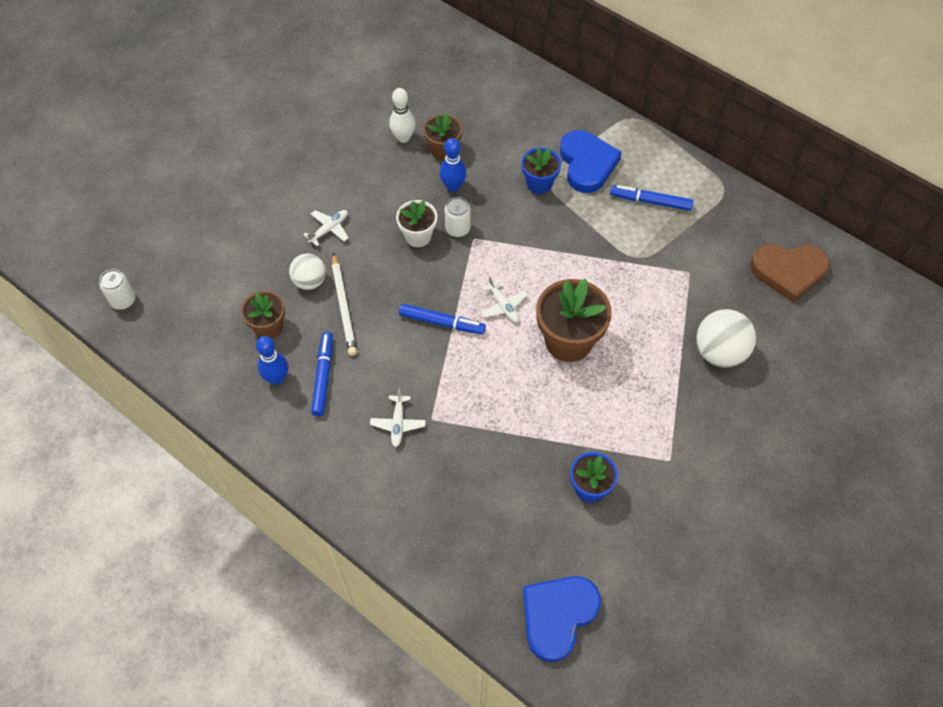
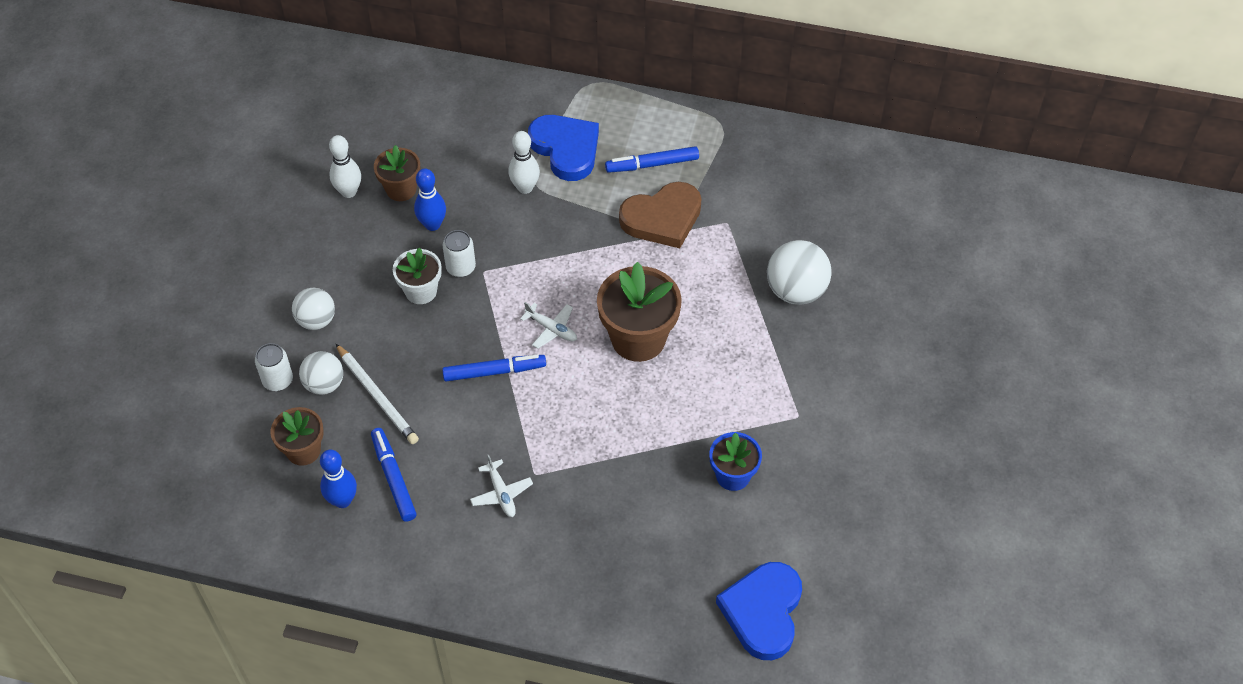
camera: 25 degrees left, 5 degrees down
(123, 300) = (115, 488): white can -> white can (278, 380)
(329, 229) = (316, 320): white plane -> white ball
(539, 183) = (525, 187): blue flower pot -> white bowling pin
(788, 272) = (825, 185): brown heart -> brown heart (662, 218)

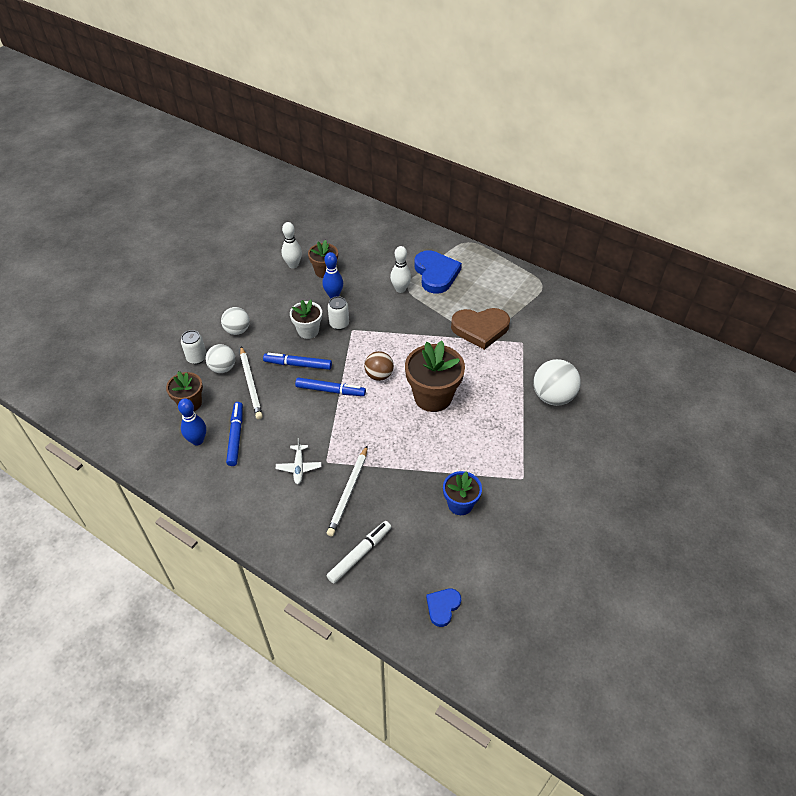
camera: 20 degrees right, 5 degrees down
(552, 329) = (379, 375): white plane -> brown ball
(583, 506) = (349, 492): none -> white pencil
(633, 582) = (359, 554): none -> white marker
(653, 164) = (487, 296): blue marker -> blue marker (298, 365)
(763, 612) = (442, 607): blue heart -> blue heart, size x0.53

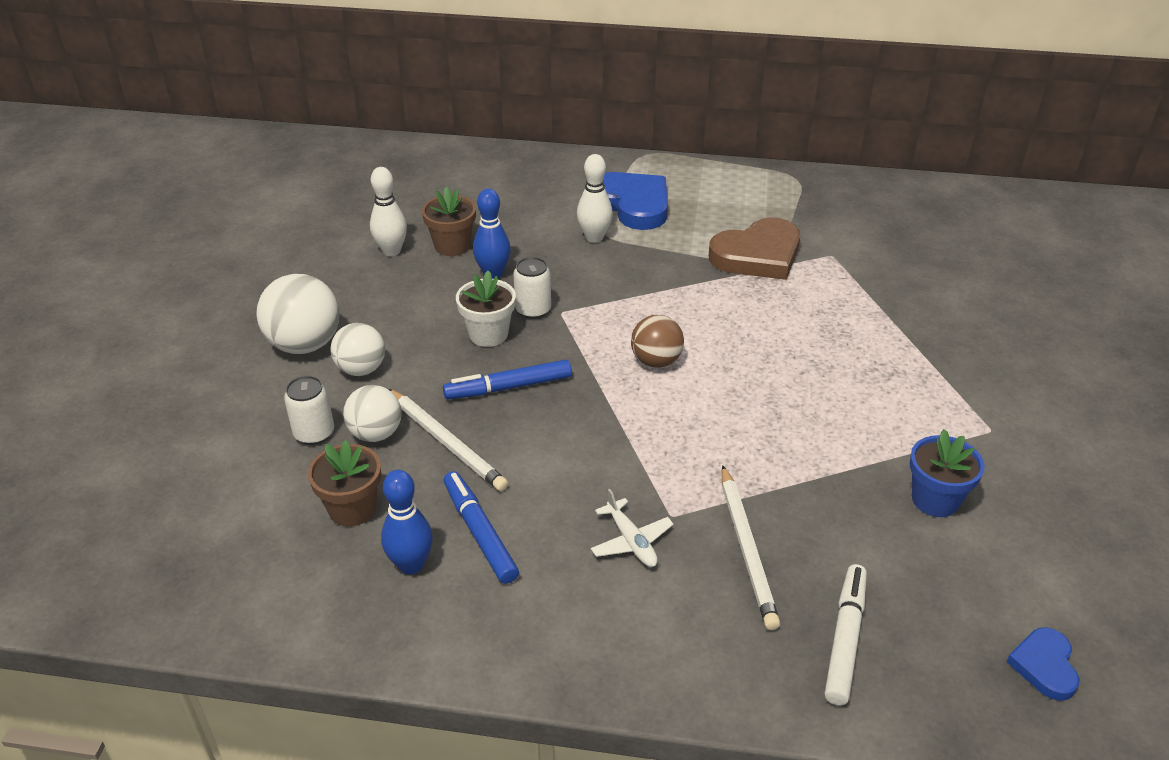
camera: 25 degrees left, 10 degrees down
(330, 390) = (593, 408): blue marker -> none
(433, 397) = (764, 364): brown flower pot -> none
(553, 397) = (935, 310): white ball -> white ball (305, 345)

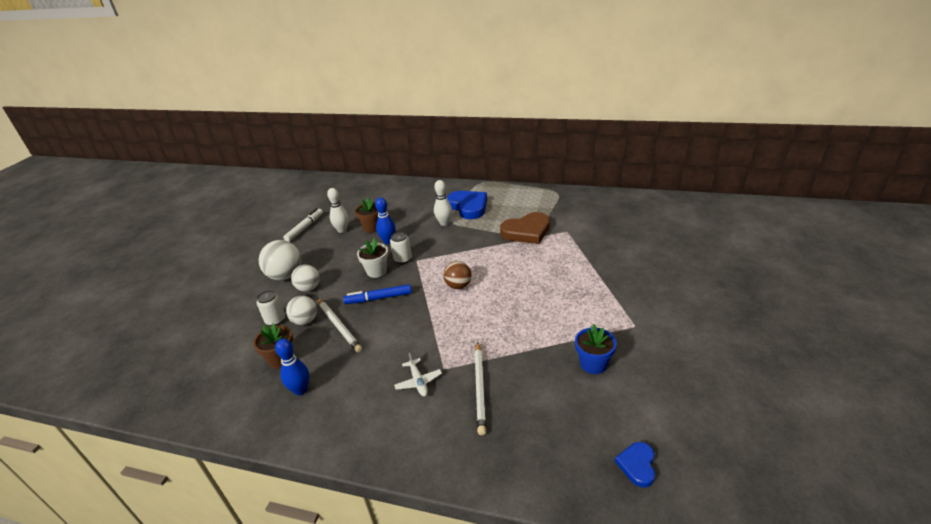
camera: 10 degrees right, 5 degrees down
(480, 533) = (341, 374): blue marker -> none
(844, 640) = (522, 443): white marker -> white marker (304, 228)

